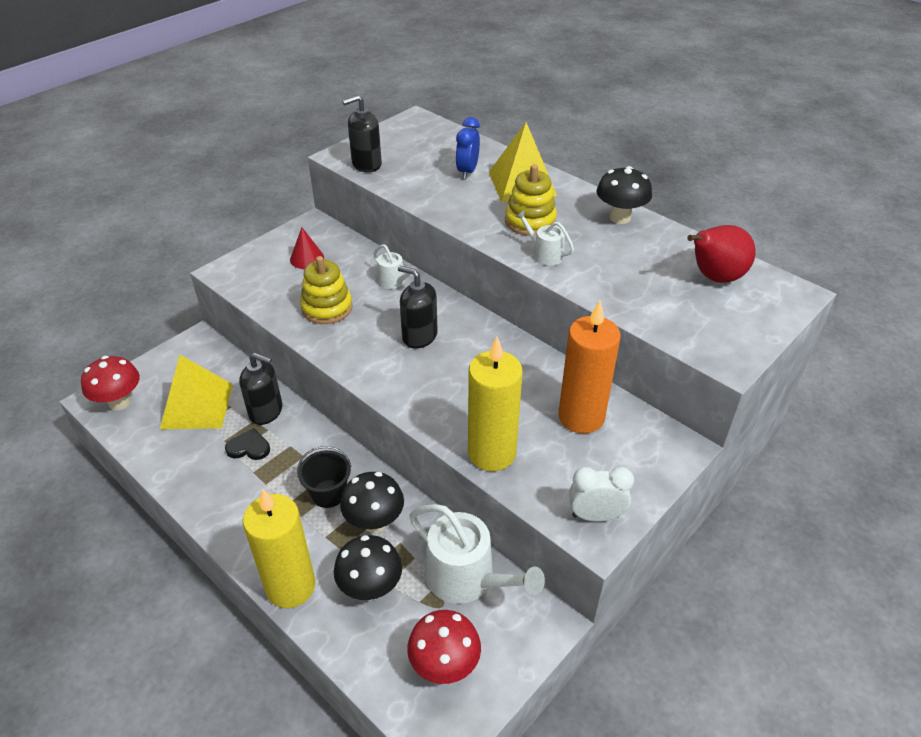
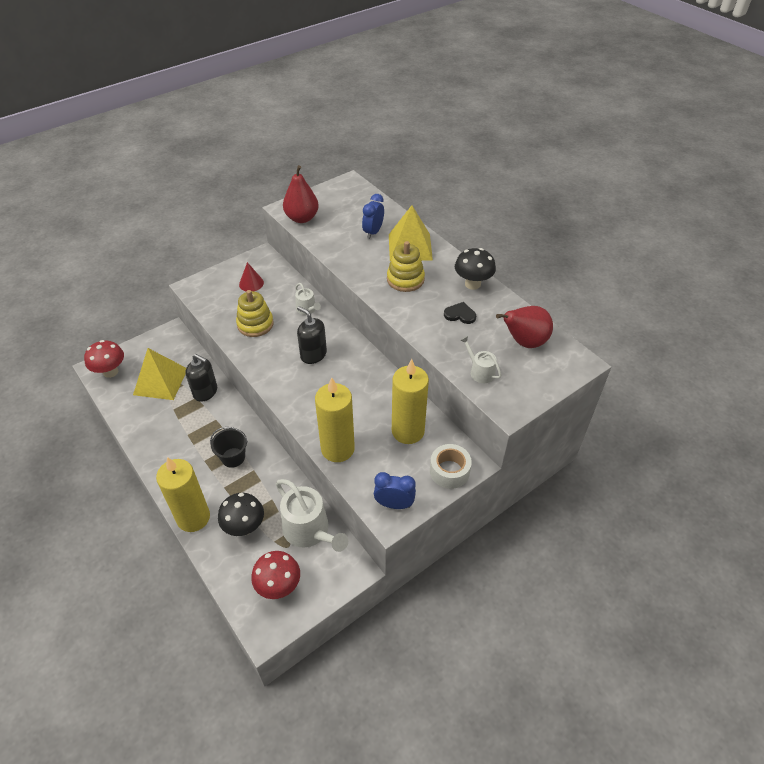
camera: 10 degrees right, 5 degrees up
(249, 447) = (188, 416): black heart -> black heart (460, 314)
(366, 164) = (302, 218): black soap dispenser -> red pear
(374, 522) = (258, 482): black mushroom -> none
(544, 254) = (407, 308): white watering can -> white watering can (480, 371)
(581, 417) = (408, 431): orange candle -> yellow candle
(595, 516) = (394, 504): white clock -> blue clock
(656, 461) = (449, 471): none -> white tape

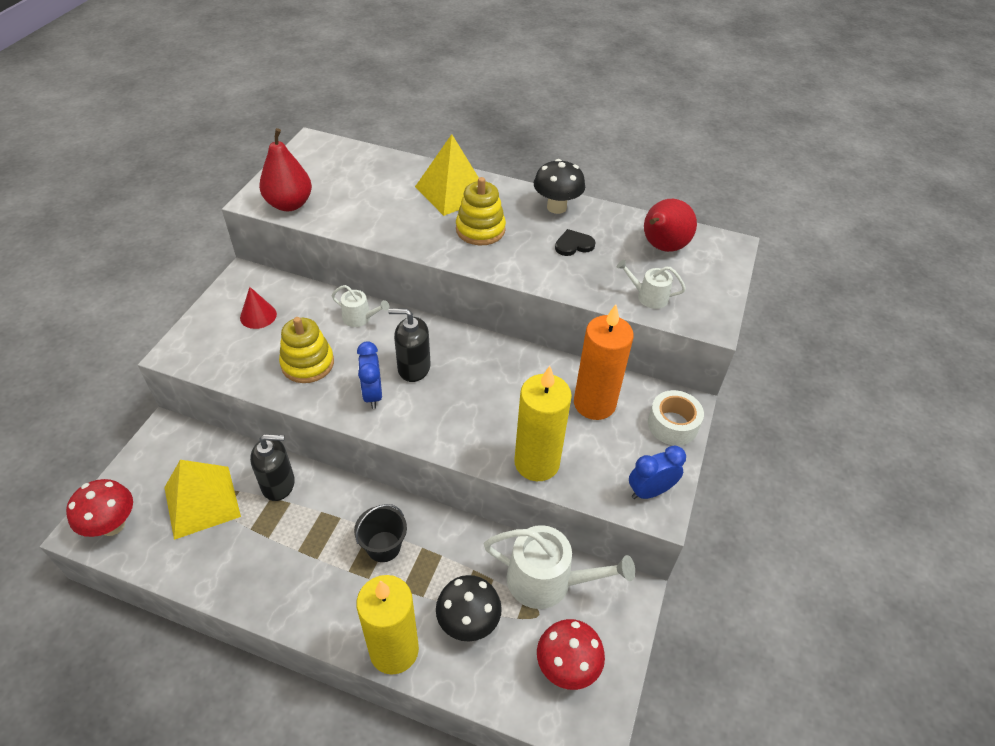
camera: 35 degrees left, 0 degrees up
(373, 232) = (394, 190): blue clock -> blue clock (372, 394)
(408, 431) = (594, 404): yellow candle -> orange candle

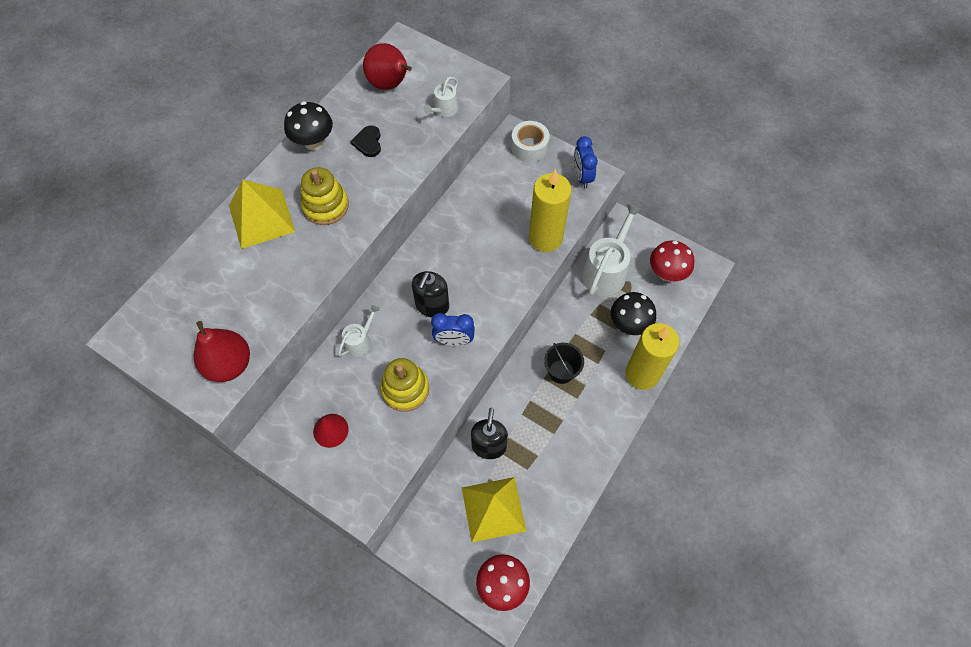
camera: 75 degrees left, 15 degrees up
(594, 404) = (499, 189): orange candle -> none

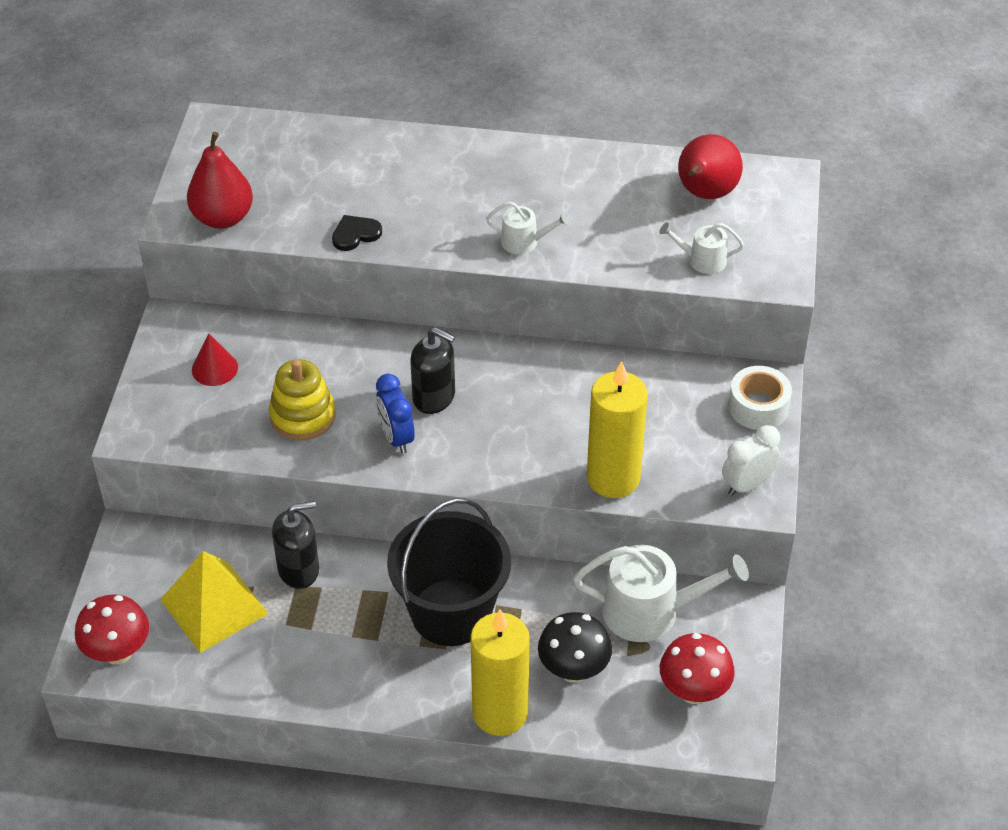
camera: 65 degrees right, 15 degrees down
(262, 218) = (424, 164): yellow pyramid -> none
(313, 142) = (562, 162): black mushroom -> none
(325, 206) = (477, 210): yellow stacking toy -> none
(360, 341) = (345, 348): white watering can -> white watering can (524, 242)
(368, 142) = (597, 210): black heart -> black heart (355, 234)
(432, 306) = (434, 397): black soap dispenser -> black soap dispenser turned 150 degrees counterclockwise
(561, 371) = (451, 612): black bucket -> black bucket, size x1.98
(582, 177) = (747, 484): blue clock -> white clock

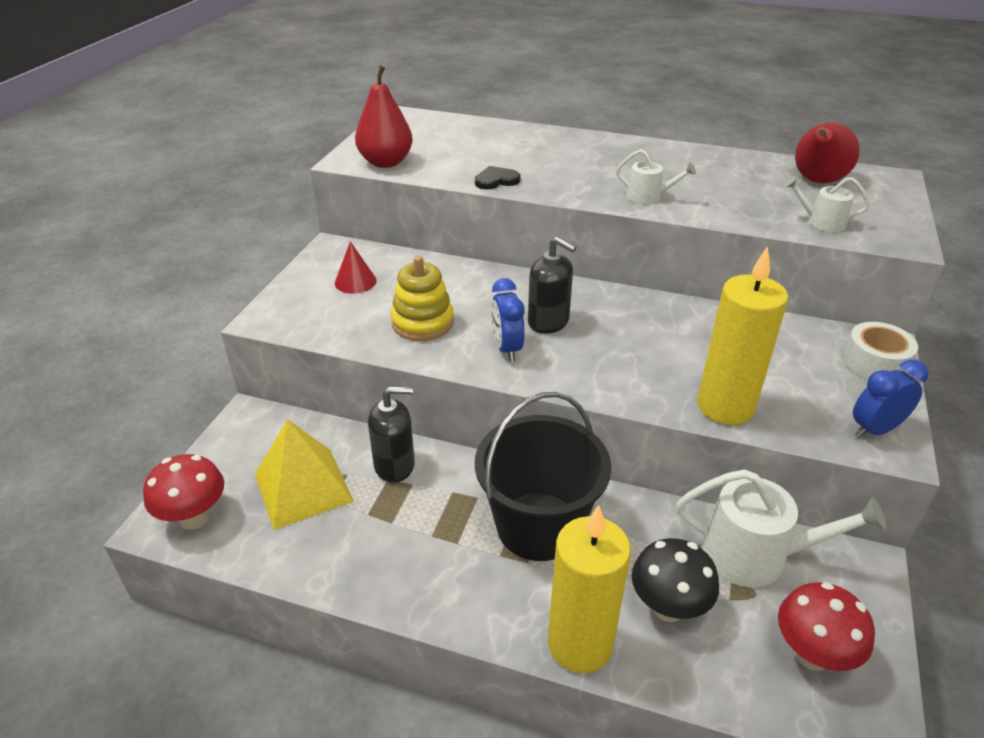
camera: 10 degrees right, 10 degrees down
(747, 484) = (875, 430): white clock -> blue clock

